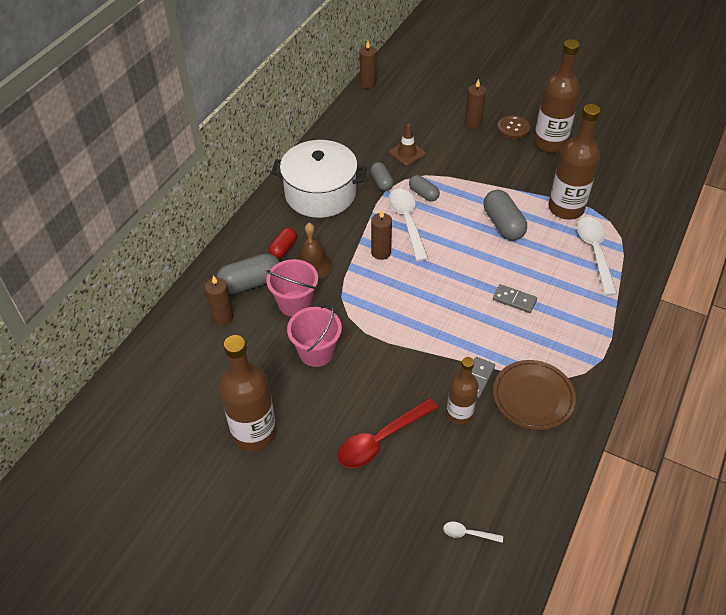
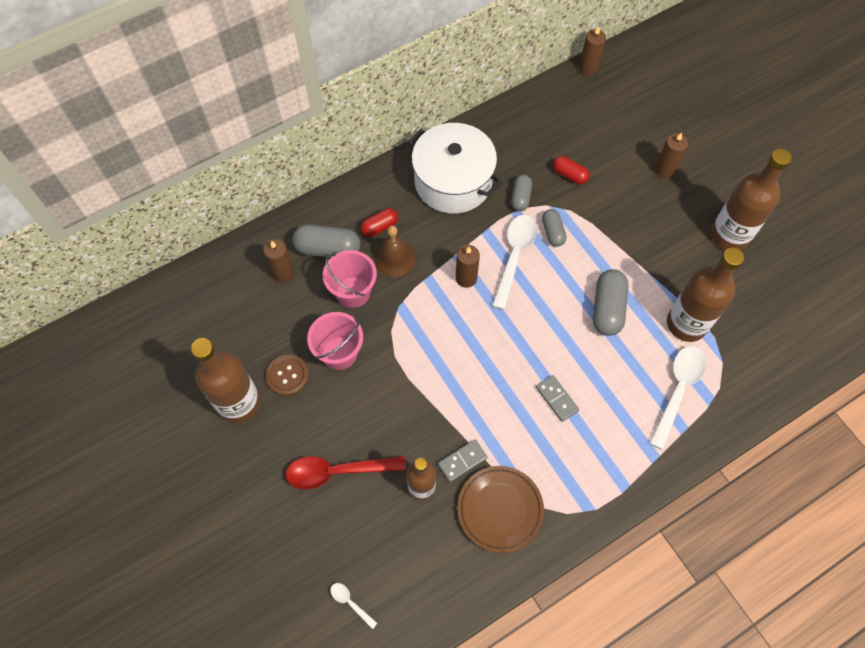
camera: 30 degrees right, 15 degrees up
(407, 153) = (569, 175): brown traffic cone -> red capsule
(513, 128) = (703, 198): brown button -> brown button (287, 375)

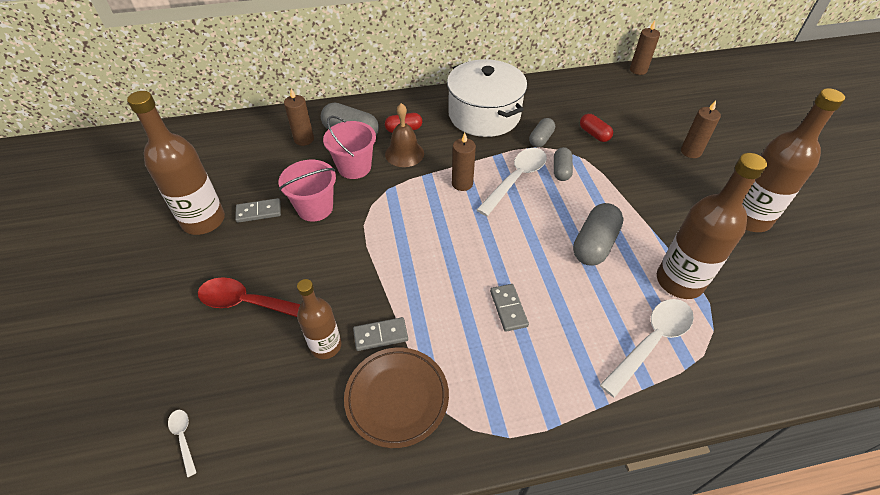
camera: 20 degrees right, 15 degrees down
(287, 375) = (259, 212): brown button -> grey domino

